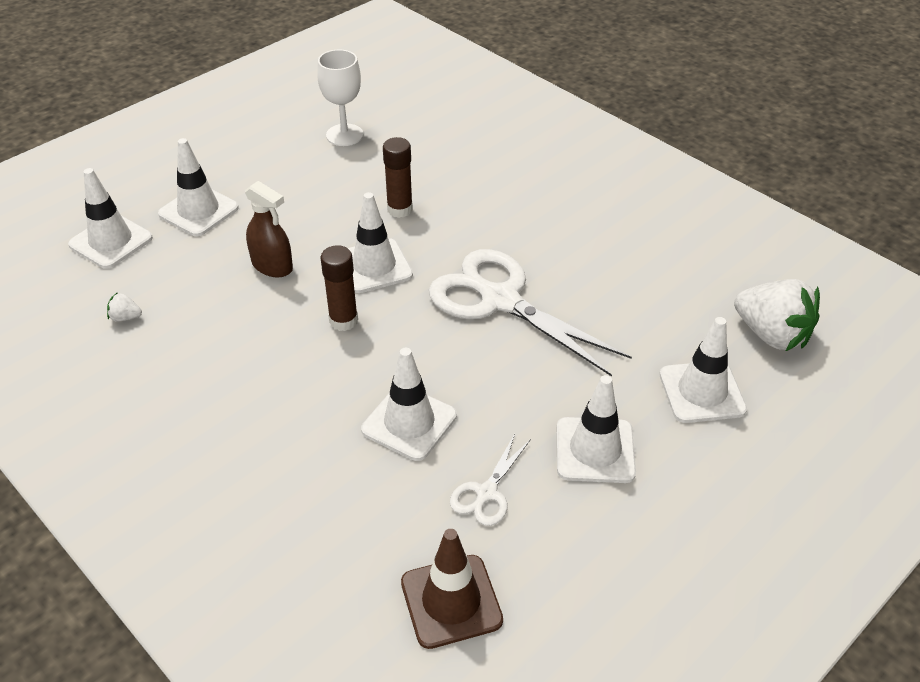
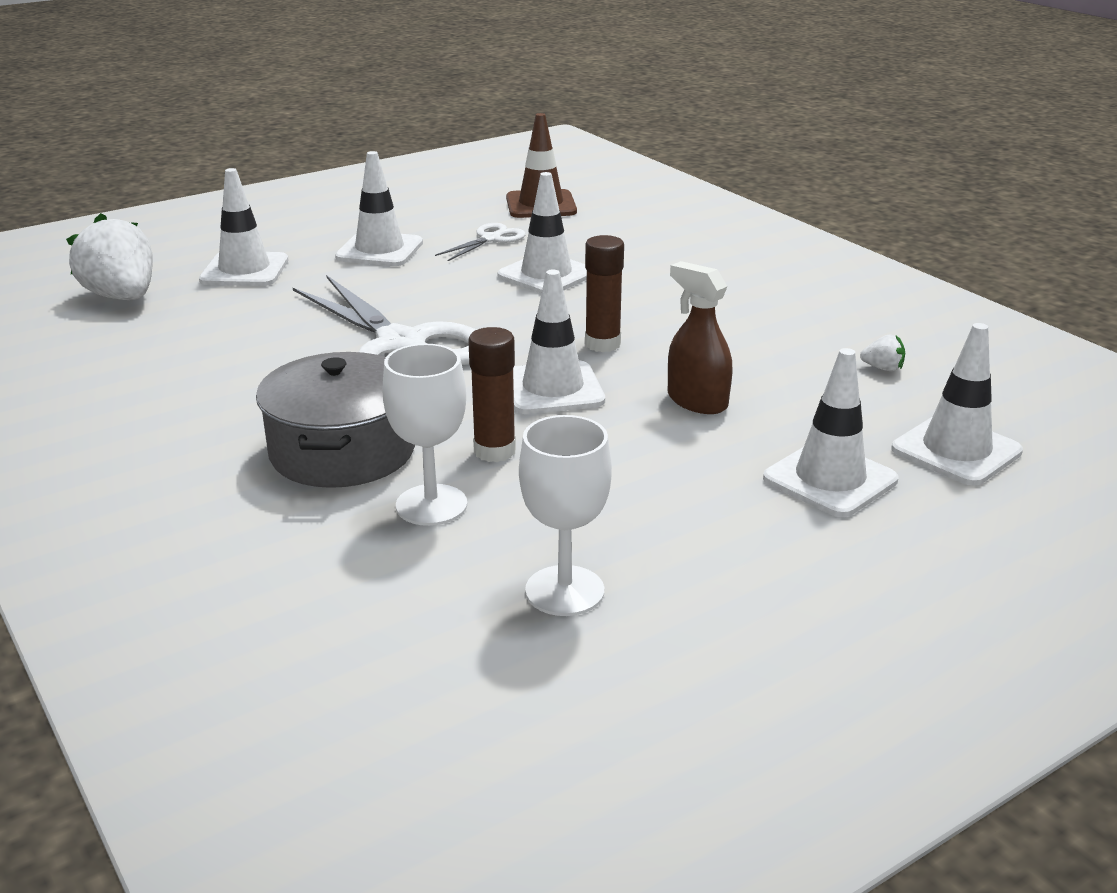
camera: 170 degrees left, 15 degrees down
(423, 171) = (431, 505): none -> white goblet
(490, 199) = (342, 451): none -> grey pot

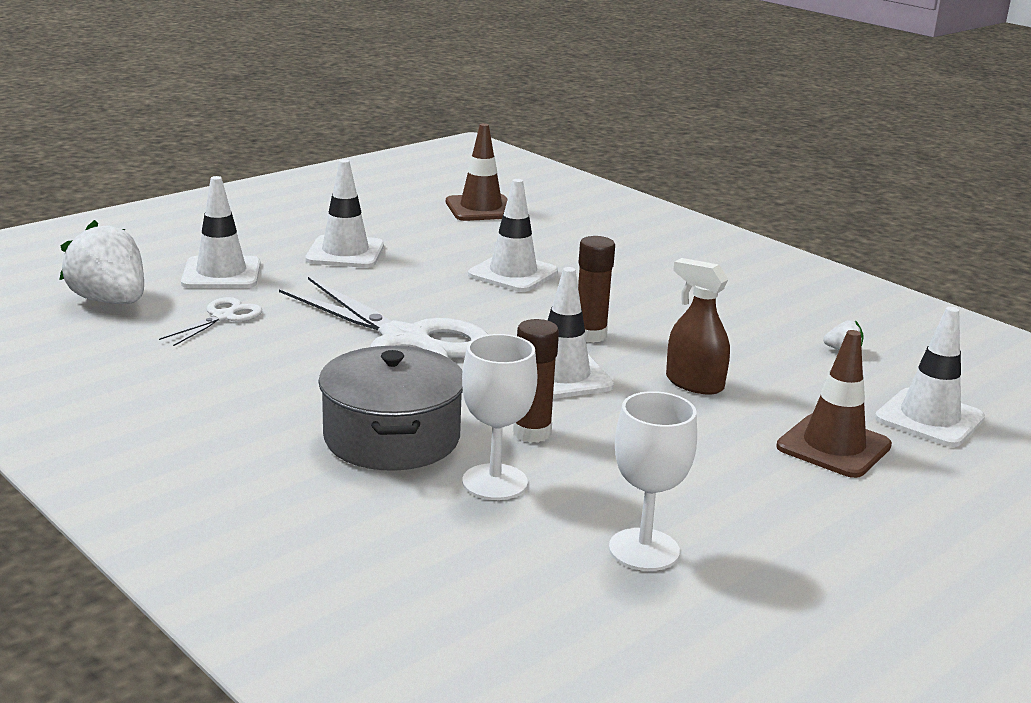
camera: 10 degrees left, 5 degrees down
(490, 239) = (447, 241): white scissors -> white scissors (223, 317)
(830, 479) = (833, 446): white traffic cone -> brown traffic cone

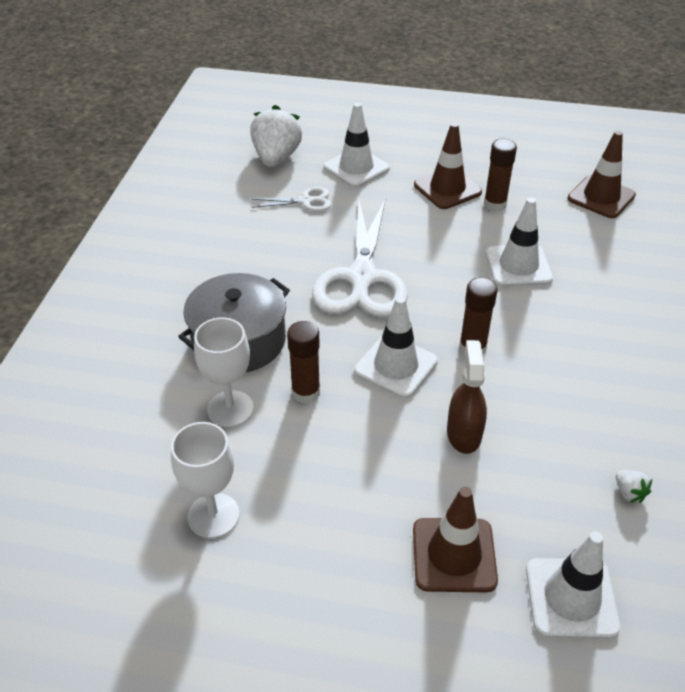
camera: 55 degrees right, 20 degrees up
(345, 253) = (447, 189): white traffic cone -> brown traffic cone
(409, 246) = (495, 204): none -> brown glue stick

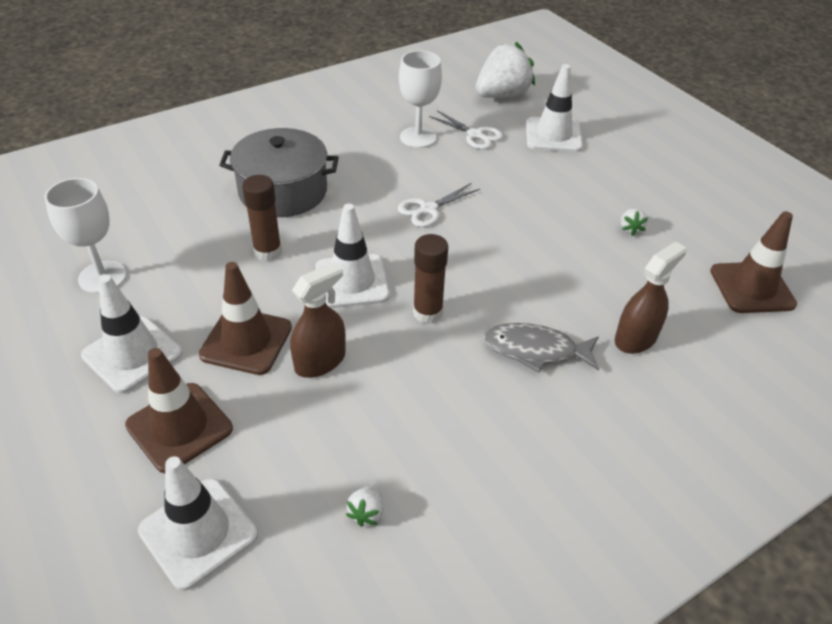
camera: 45 degrees right, 0 degrees up
(230, 409) = (211, 226): white goblet -> white goblet (418, 137)
(362, 278) = (428, 209): white scissors -> white scissors, size x0.47
(447, 189) = (606, 193): brown traffic cone -> brown traffic cone (246, 341)
(495, 204) = (630, 229): brown glue stick -> white strawberry
(518, 266) = (569, 285): white traffic cone -> white traffic cone (132, 354)
(561, 321) = (535, 350): none -> grey fish
(595, 272) = (635, 338): none -> brown spray bottle

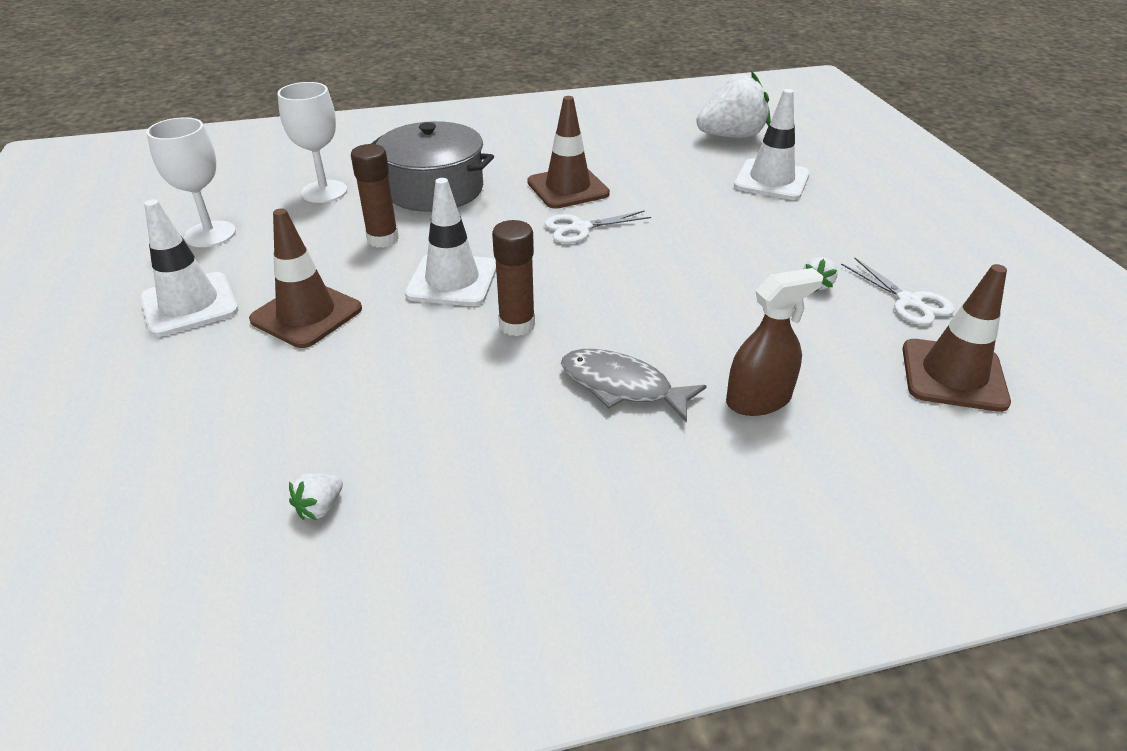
camera: 20 degrees right, 5 degrees down
(179, 427) = (187, 378): brown traffic cone -> brown traffic cone (568, 188)
(198, 532) = (135, 481): white traffic cone -> none
(320, 361) = (369, 348): brown spray bottle -> none
(418, 137) = (610, 162): white goblet -> white goblet (324, 191)
(475, 135) = (677, 168): white scissors -> white scissors (909, 301)

